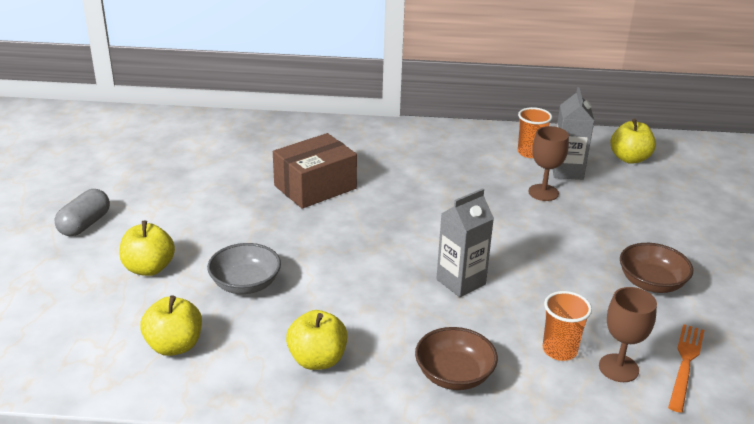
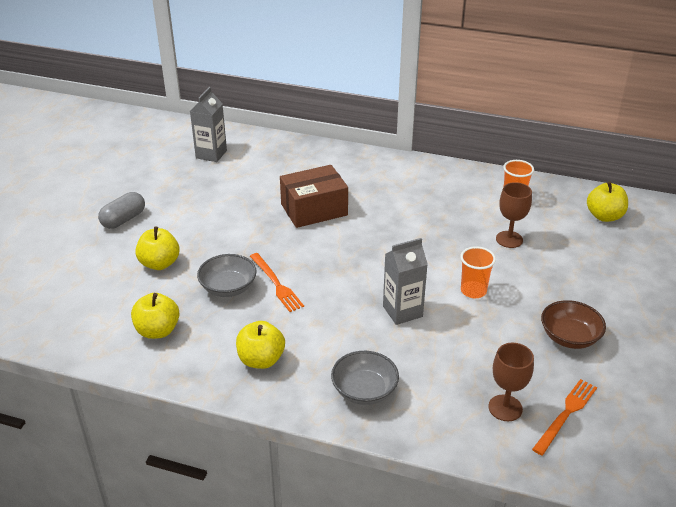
camera: 15 degrees right, 5 degrees up
(302, 272) = (276, 284): none -> orange fork
(454, 375) = (364, 390): brown bowl -> grey bowl
(559, 350) = (461, 384): orange cup -> orange cup (473, 291)
(567, 171) = (540, 222): grey carton -> grey carton (211, 154)

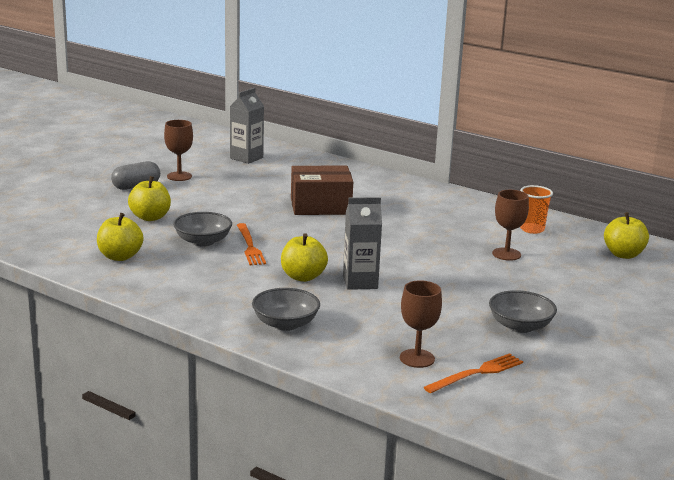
camera: 15 degrees right, 15 degrees down
(159, 195) = (179, 176): none -> brown goblet
(261, 360) = (201, 289): yellow apple -> yellow apple (303, 277)
(473, 291) = (442, 281): orange cup -> none
(569, 337) = (520, 326): brown bowl -> grey bowl

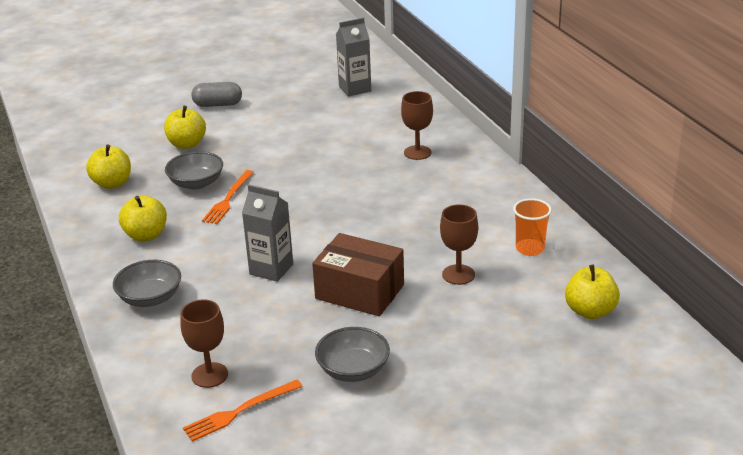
camera: 35 degrees right, 10 degrees up
(179, 176) = (268, 100): brown goblet -> brown goblet (417, 152)
(303, 277) = (229, 248): yellow apple -> yellow apple (146, 235)
(320, 206) = (350, 165): brown box -> brown box (359, 292)
(476, 373) = (240, 411): orange fork -> orange fork turned 150 degrees clockwise

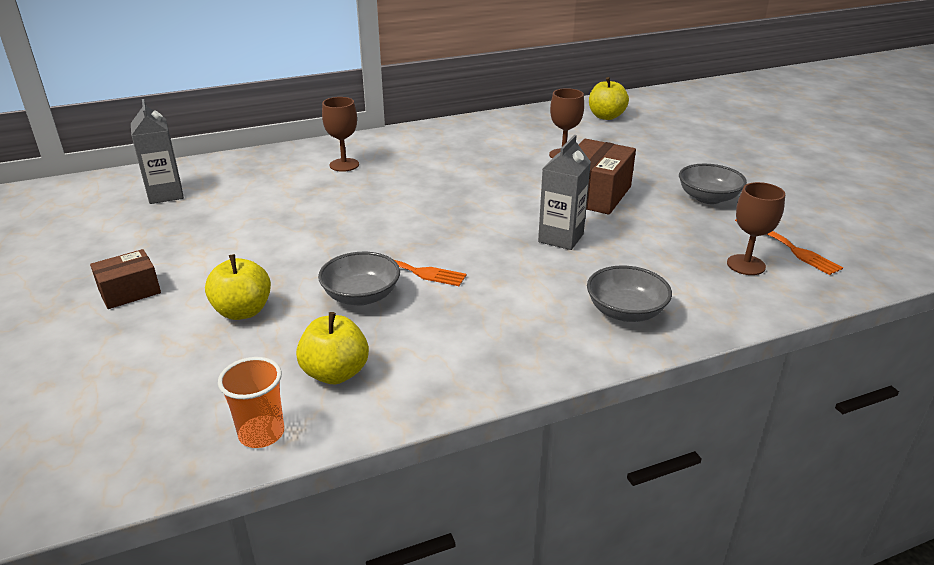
camera: 90 degrees left, 0 degrees up
(146, 235) = (487, 327): yellow apple -> none
(218, 104) = (129, 291): grey capsule -> brown box
(530, 249) = (524, 129): orange cup -> orange cup (261, 434)

